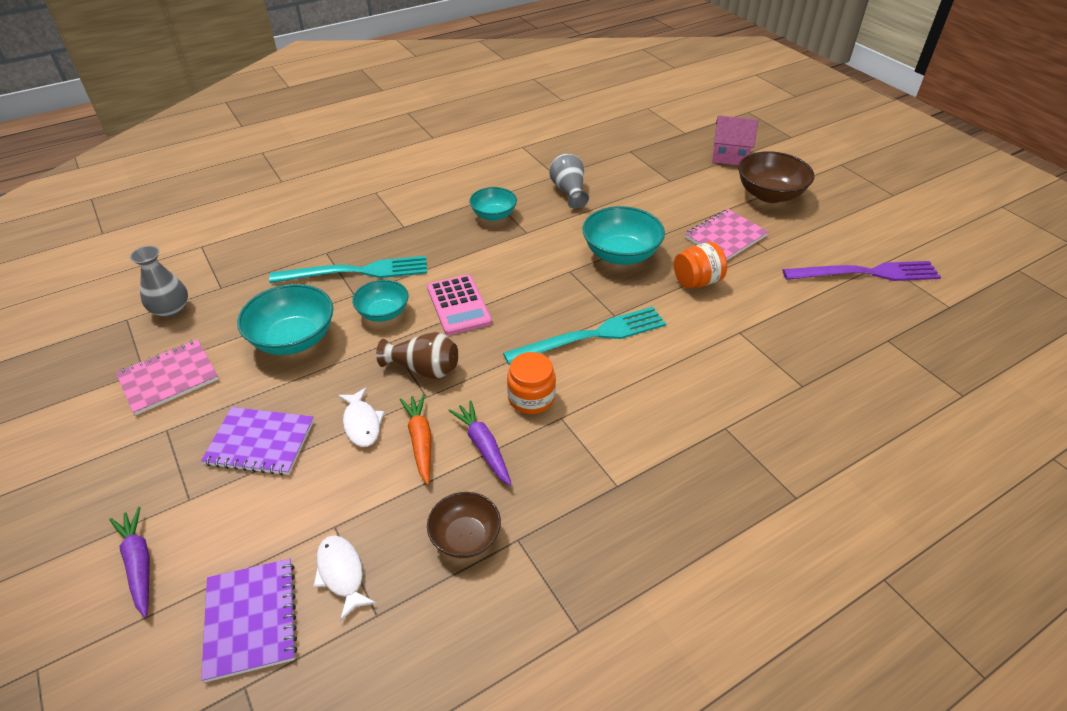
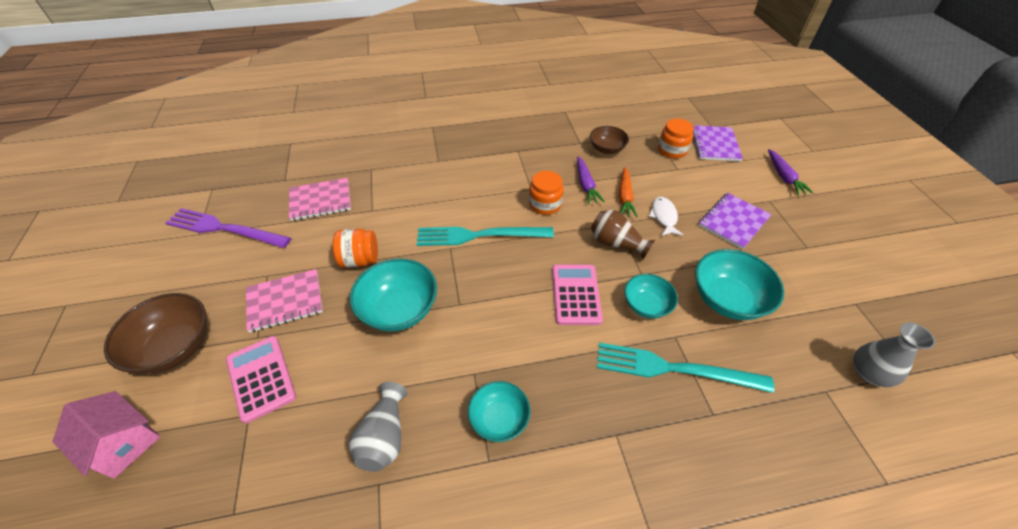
camera: 160 degrees left, 5 degrees up
(169, 378) = (827, 290): pink notebook -> pink notebook (320, 200)
(260, 442) = (733, 221): purple notebook -> purple notebook turned 75 degrees counterclockwise
(341, 573) = (672, 150): white fish -> orange jar
(684, 196) = (261, 378): none -> pink calculator

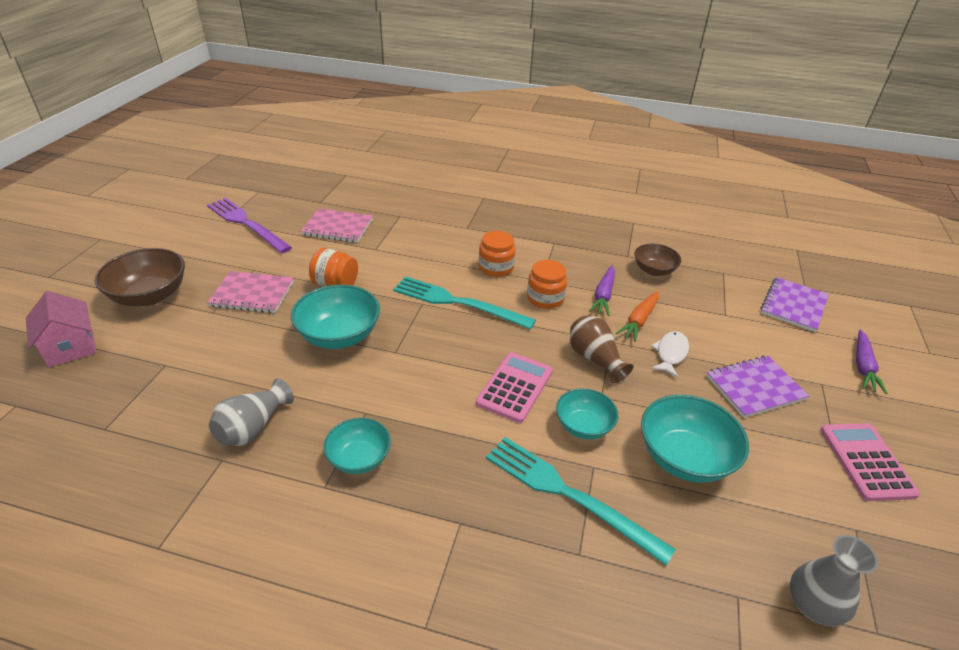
camera: 25 degrees right, 10 degrees down
(261, 378) = (193, 342): pink calculator -> pink calculator (866, 461)
(672, 150) = (733, 294): orange jar -> orange jar (496, 267)

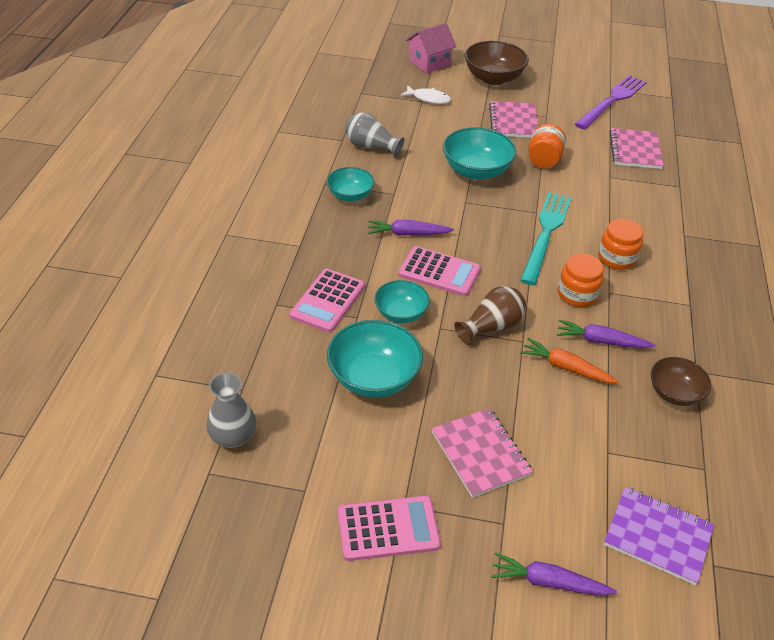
camera: 85 degrees right, 5 degrees up
(447, 407) = (408, 234): none -> purple carrot
(568, 494) = (328, 301): turquoise fork -> pink calculator
(670, 353) = (517, 388): white fish -> white fish (428, 99)
(755, 387) = (480, 453): purple notebook -> pink notebook

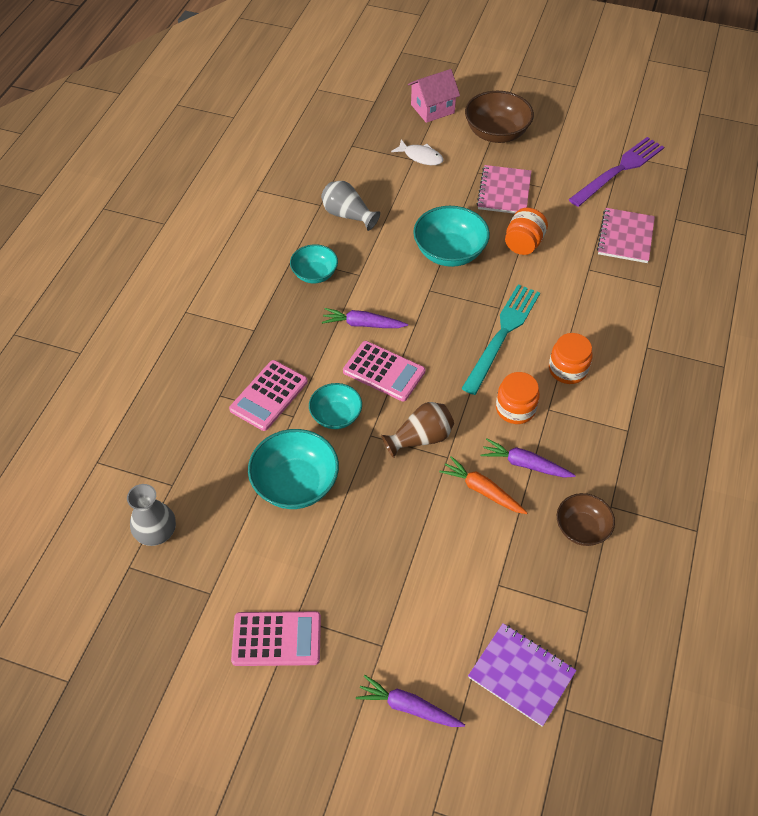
camera: 10 degrees right, 10 degrees up
(480, 453) = (377, 573): pink notebook -> none

